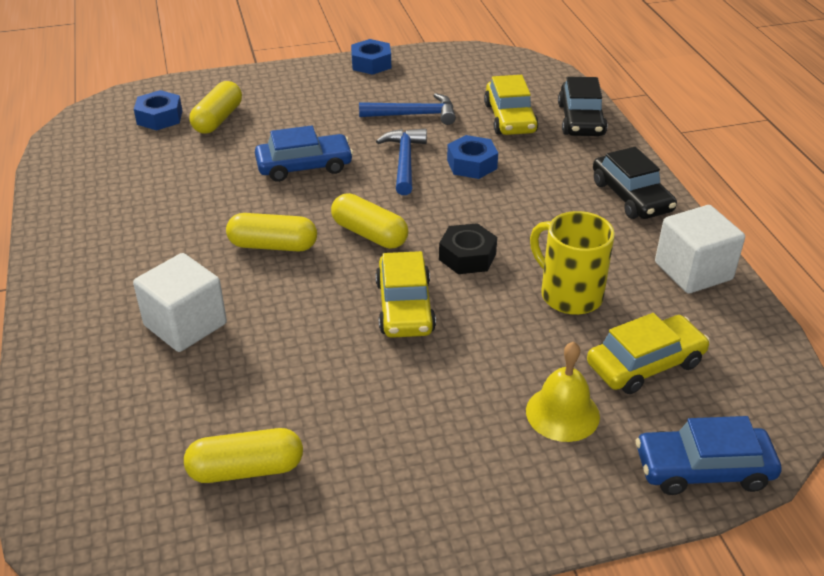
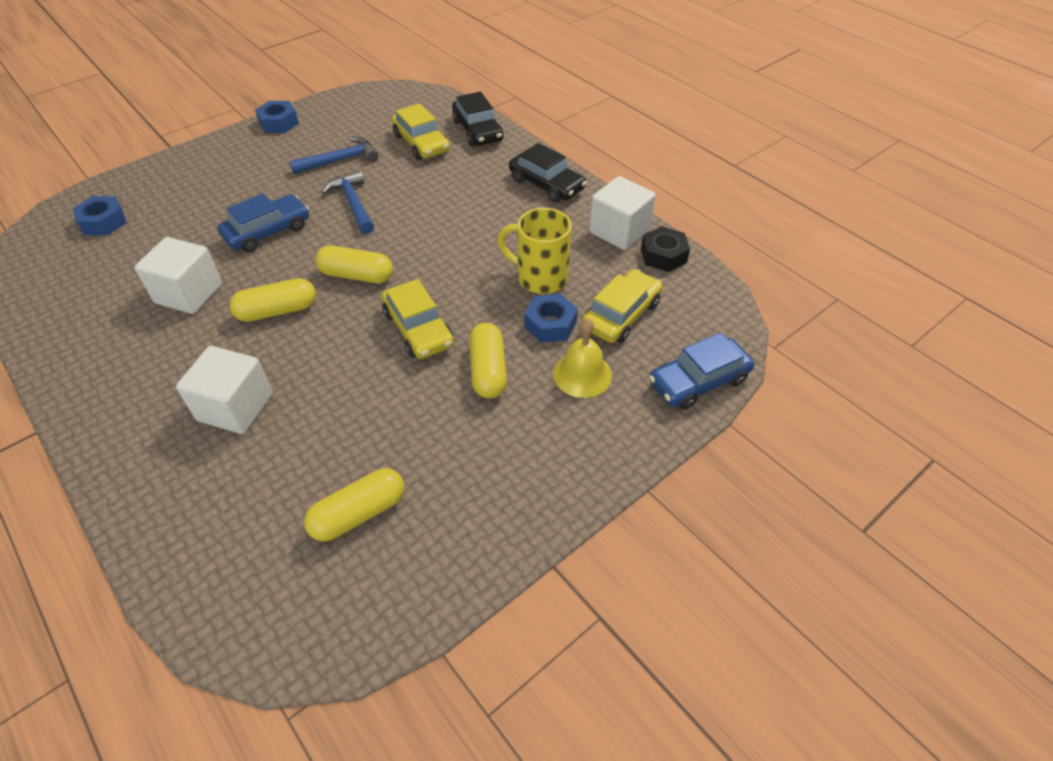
camera: 25 degrees left, 10 degrees up
(200, 204) = (189, 293): none -> white cube
(218, 119) = (163, 209): yellow capsule -> yellow capsule (488, 370)
(467, 256) = (447, 270): black nut -> black nut (663, 255)
(472, 164) = (410, 191): blue nut -> blue nut (550, 324)

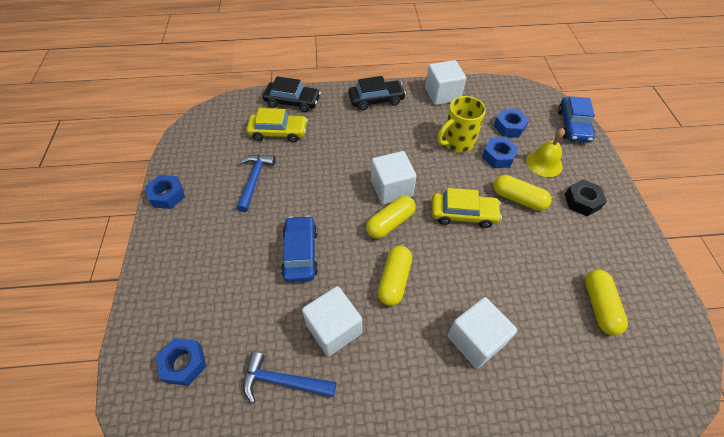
camera: 55 degrees left, 5 degrees up
(353, 203) = (312, 193): blue hammer -> blue hammer (283, 381)
(410, 255) = (391, 188): none -> white cube
(621, 315) = (509, 127): yellow car -> blue nut
(663, 255) = (475, 89): black nut -> black nut (582, 201)

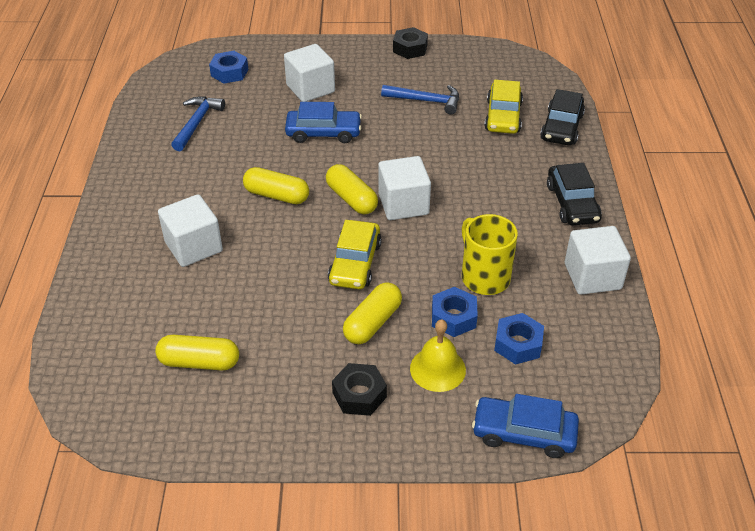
camera: 95 degrees right, 10 degrees down
(167, 195) = (410, 48): blue nut -> black nut
(334, 329) = (235, 152): white cube -> white cube (310, 88)

